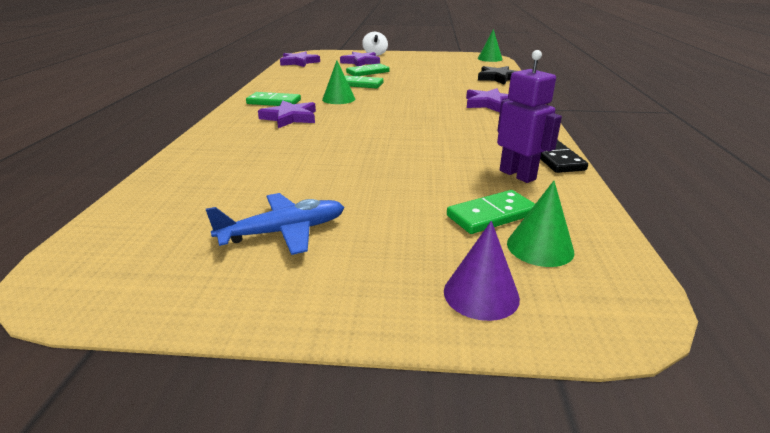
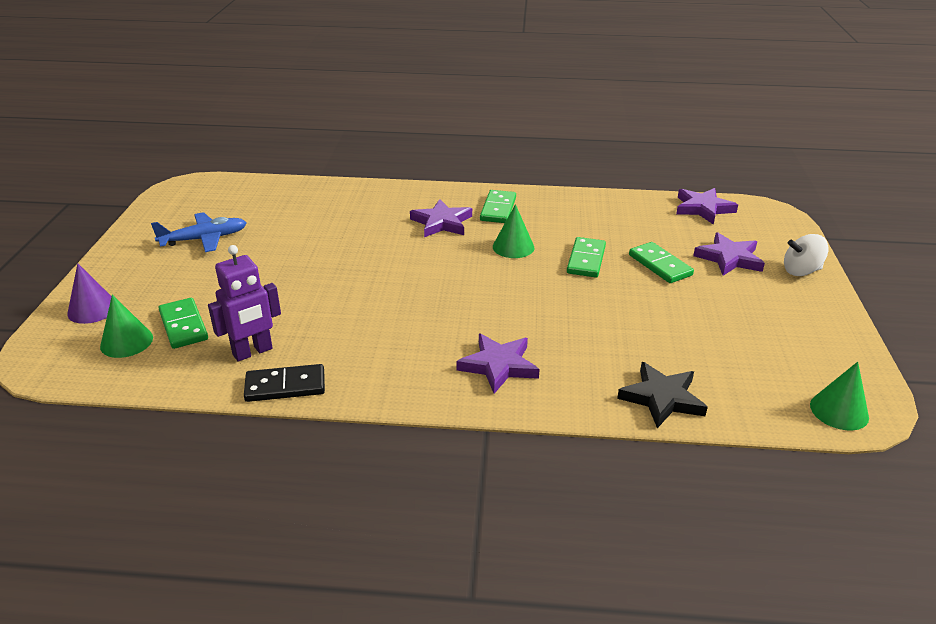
camera: 90 degrees right, 5 degrees up
(283, 232) = (204, 239): blue plane -> blue plane turned 90 degrees counterclockwise

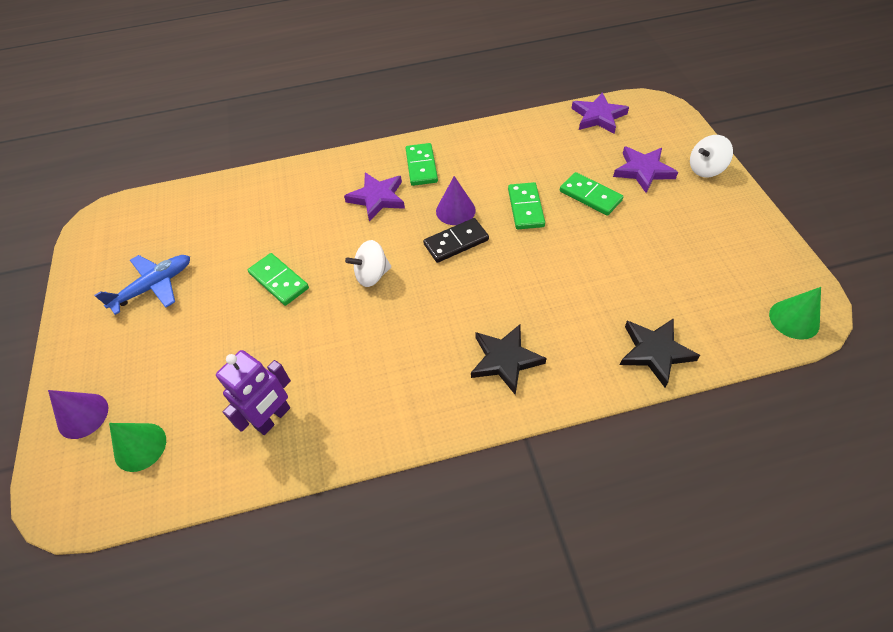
camera: 15 degrees left, 20 degrees up
(183, 326) = (188, 407): green domino -> green domino (279, 281)
(285, 386) = (324, 450): black domino -> black domino (456, 242)
(404, 275) = (372, 275): none -> white spinning top
(498, 366) = (505, 360): purple star -> black star
(513, 247) = (455, 210): green cone -> purple cone

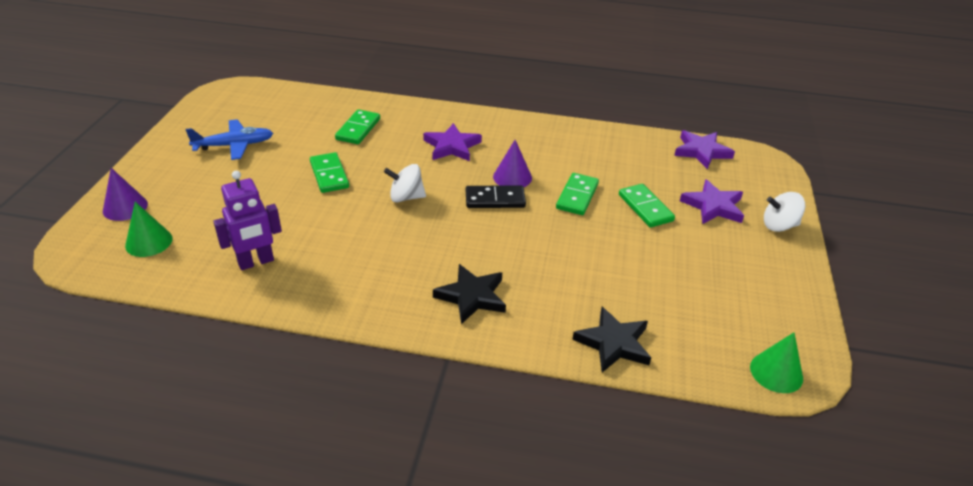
camera: 20 degrees right, 15 degrees down
(421, 166) = (507, 136): green domino -> green domino (358, 129)

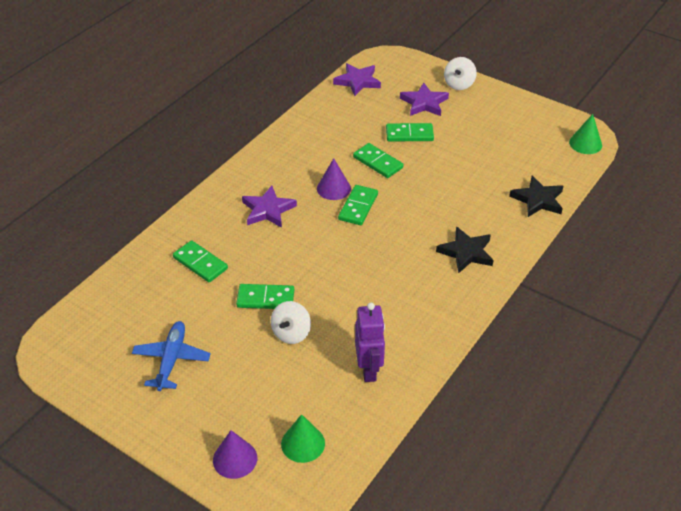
camera: 65 degrees left, 5 degrees up
(406, 197) = (327, 257): white spinning top -> white spinning top (291, 333)
(495, 199) = (358, 207): black domino -> green domino

